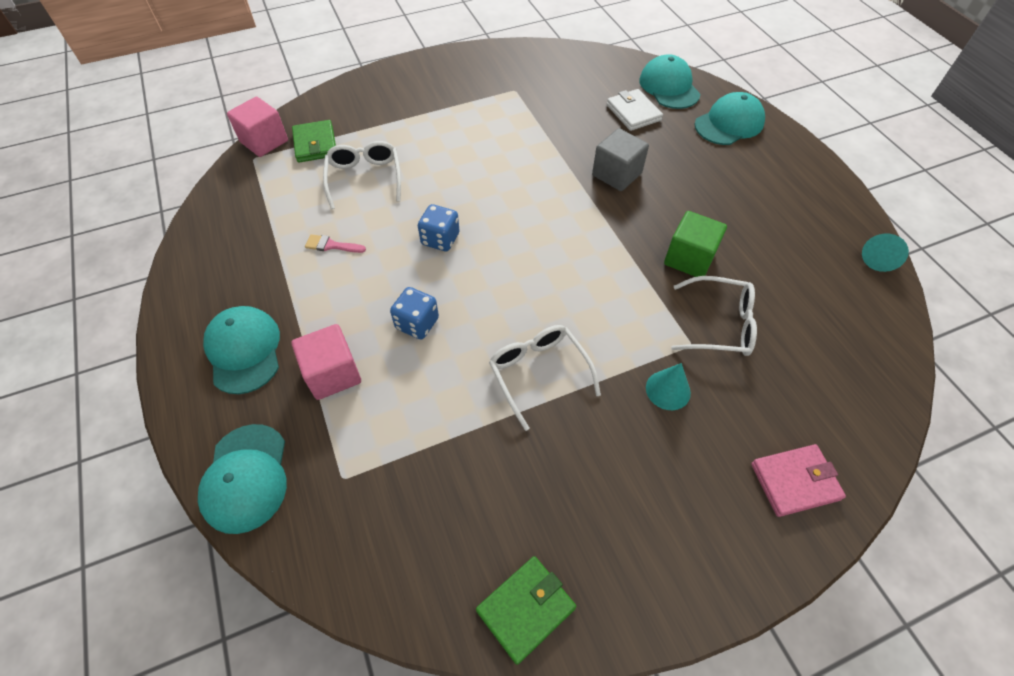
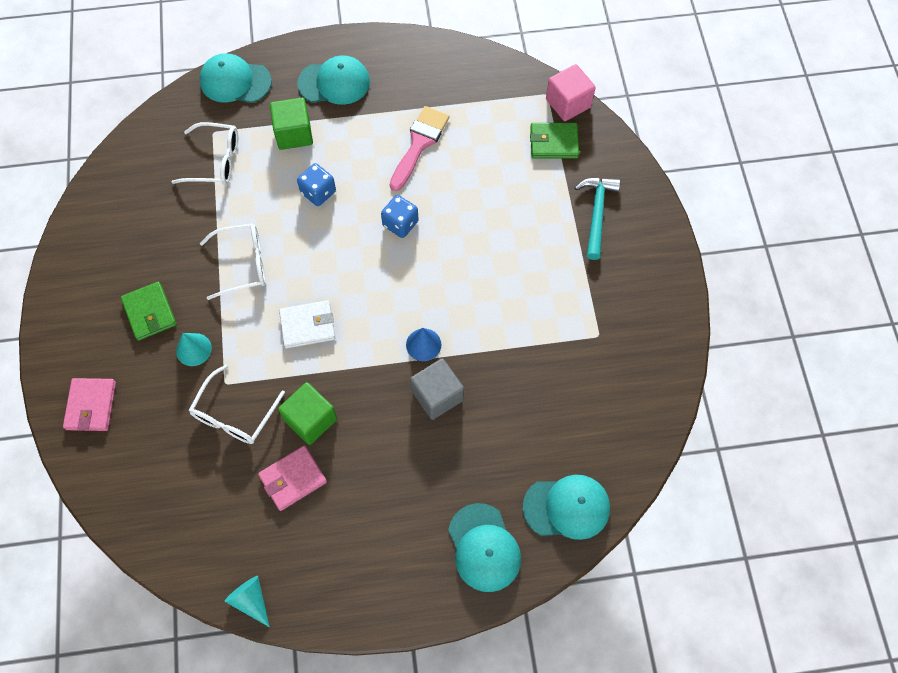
camera: 105 degrees right, 10 degrees up
(331, 245) = (419, 144): pink brush -> pink brush, size x1.97
(333, 374) = (294, 134): pink cube -> green cube
(364, 178) = (495, 177): white glasses -> white glasses (215, 161)
(393, 106) = (596, 214): none -> turquoise hammer
(526, 609) = (91, 215): green wallet -> green wallet (149, 312)
(571, 193) = (423, 344): none -> blue cone
(633, 113) = (529, 448): white wallet -> white wallet (308, 326)
(753, 257) = (293, 479): none -> pink wallet

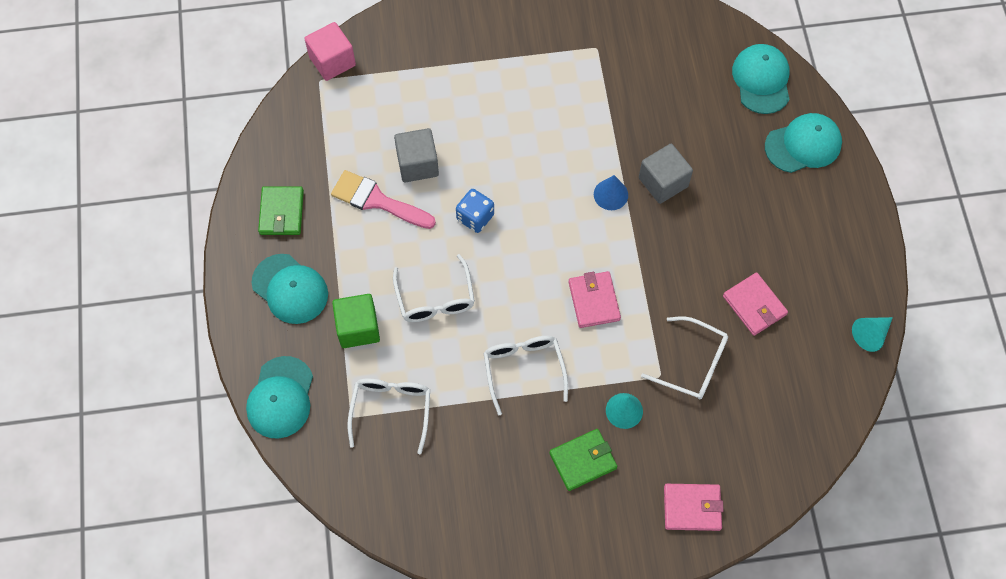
camera: 90 degrees left, 0 degrees up
(308, 326) = (594, 301): white wallet -> pink wallet
(310, 419) = (694, 293): green cube -> none
(318, 192) = (435, 299): blue dice -> white glasses
(334, 83) = (290, 289): turquoise cap -> turquoise cap turned 135 degrees clockwise
(457, 175) = (417, 164): none -> grey cube
(553, 142) = (380, 76): green wallet -> green wallet (281, 212)
(596, 214) = (466, 42): turquoise hammer -> none

